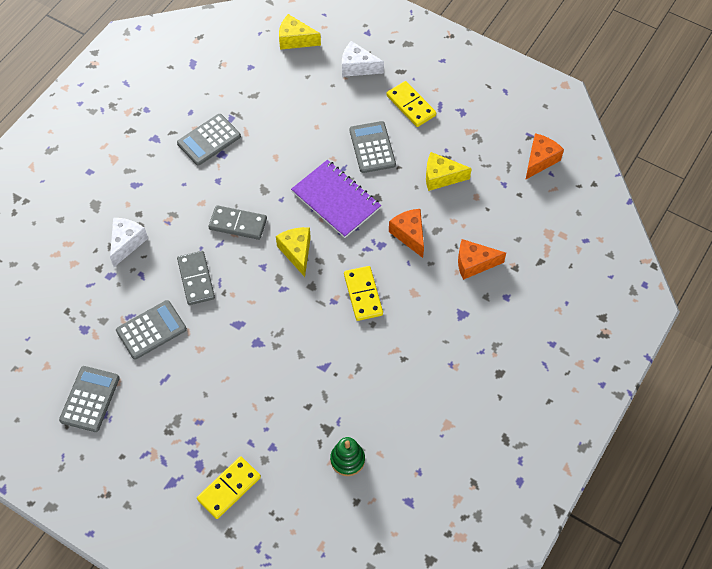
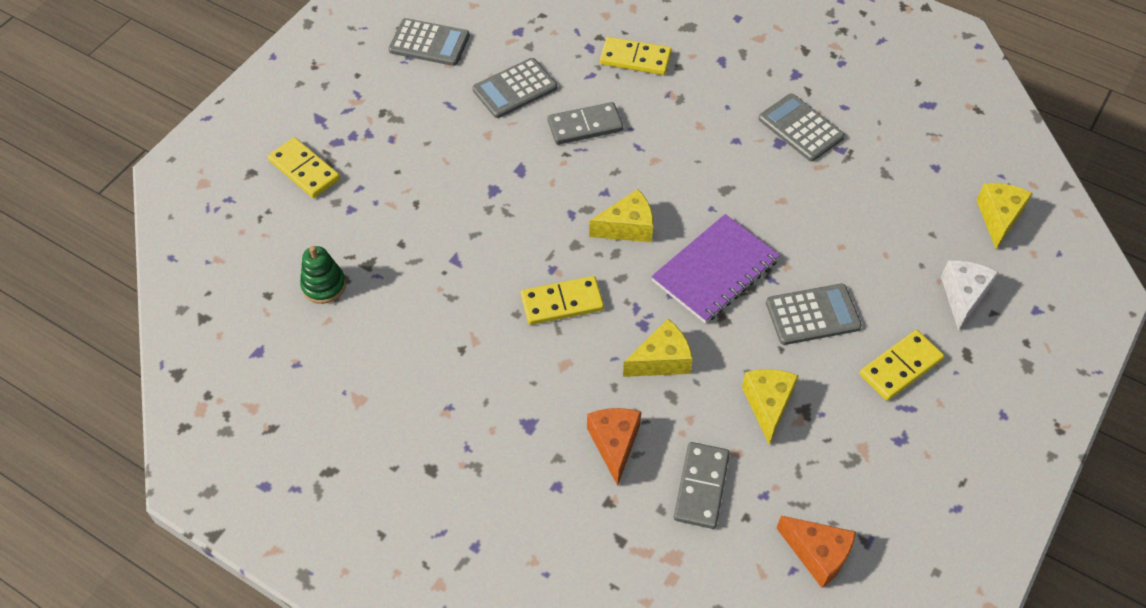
camera: 90 degrees right, 5 degrees down
(127, 243) = (635, 59): white cheese -> yellow domino
(151, 330) = (515, 89): grey calculator -> grey calculator turned 90 degrees clockwise
(238, 224) = (669, 164): grey domino -> grey domino (701, 487)
(409, 235) = (661, 360): orange cheese -> yellow cheese

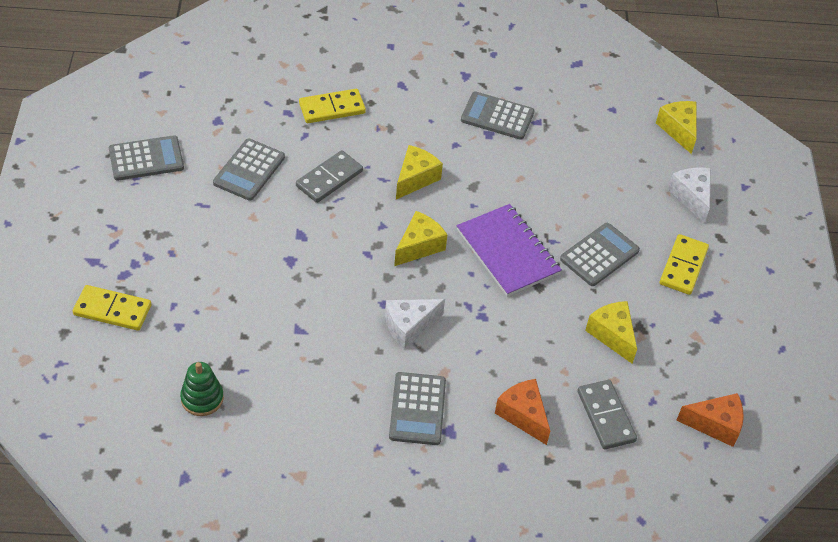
camera: 35 degrees left, 5 degrees down
(513, 388) = (417, 409): none -> grey calculator
(562, 302) = (409, 326): yellow domino -> white cheese
(661, 360) = (514, 337): yellow cheese -> yellow cheese (415, 178)
(715, 271) = (508, 252): purple notebook -> purple notebook turned 45 degrees counterclockwise

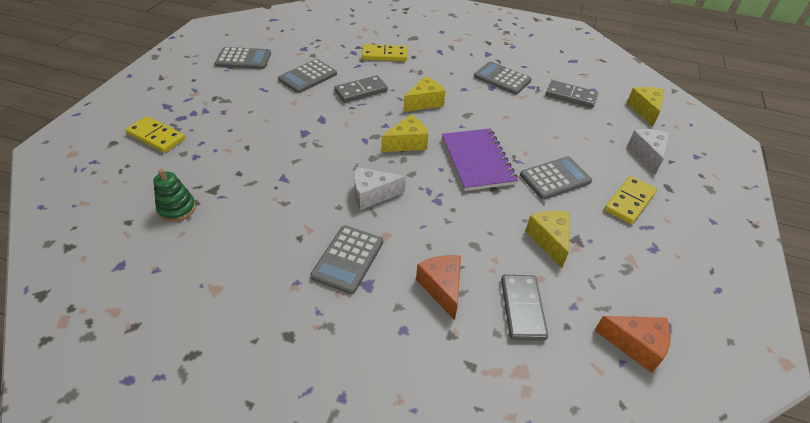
camera: 20 degrees right, 5 degrees down
(588, 127) = (571, 96): none -> grey domino

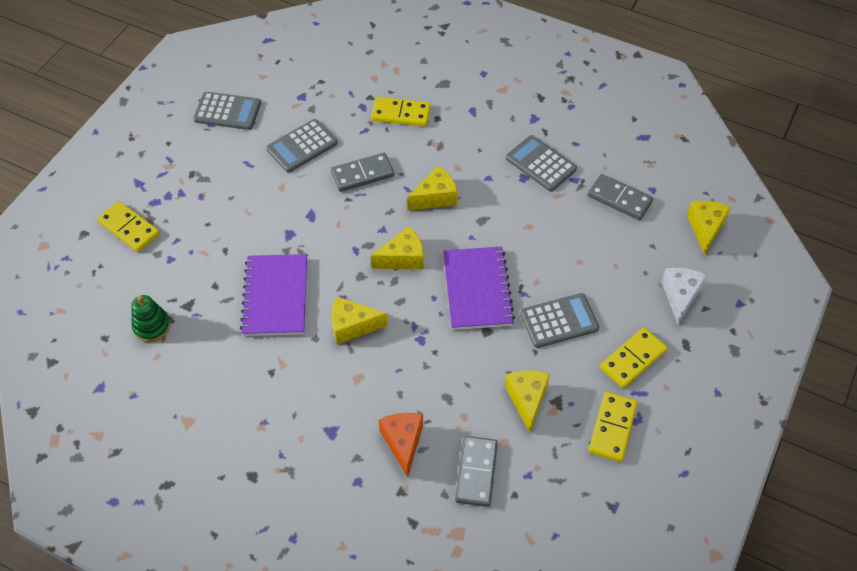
camera: 10 degrees right, 10 degrees up
(297, 177) = (275, 296): none -> purple notebook
(348, 259) = (316, 401): grey calculator -> none
(372, 195) = (352, 326): white cheese -> yellow cheese
(635, 345) = (574, 521): orange cheese -> none
(636, 257) = (612, 428): none -> yellow domino

